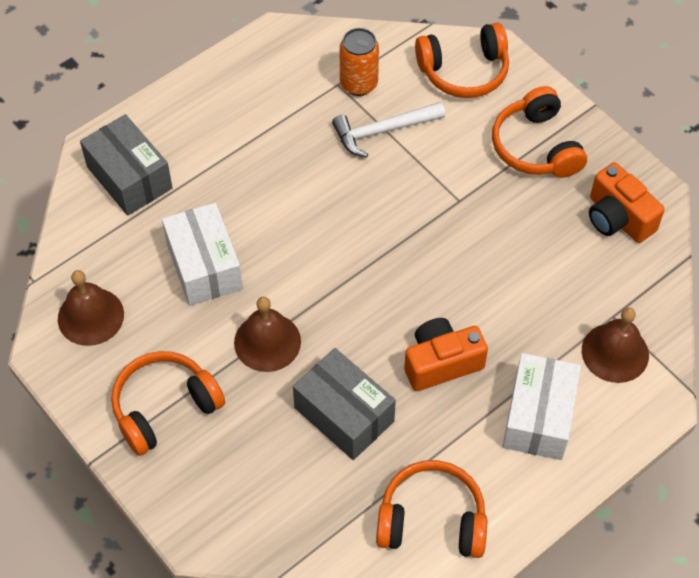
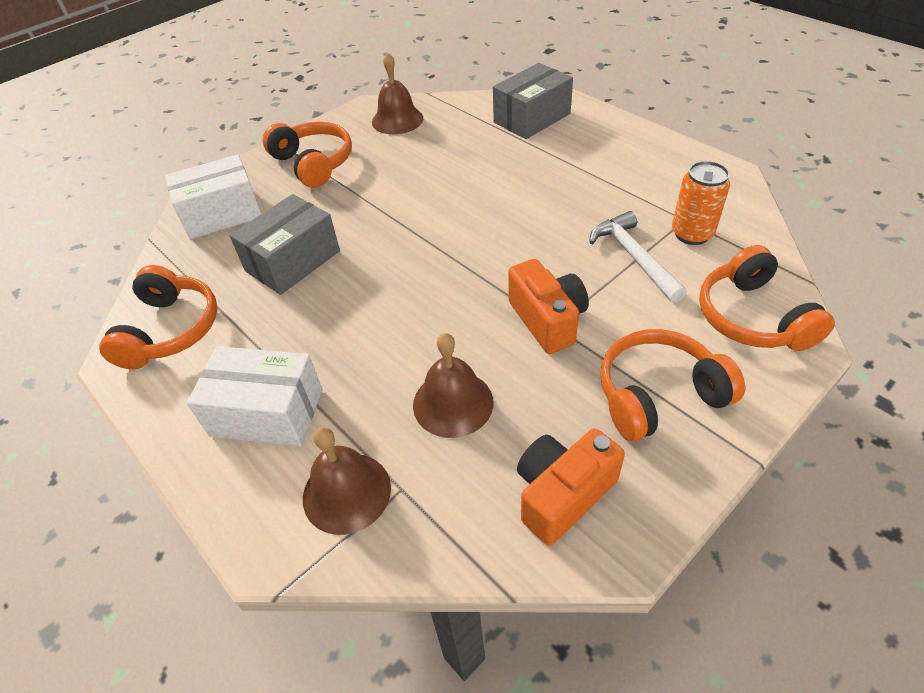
camera: 90 degrees right, 10 degrees down
(204, 266) = (448, 165): white box -> white box (222, 214)
(267, 342) = (372, 208): brown bell -> brown bell (453, 403)
(441, 363) = (342, 325): orange camera -> orange camera (547, 320)

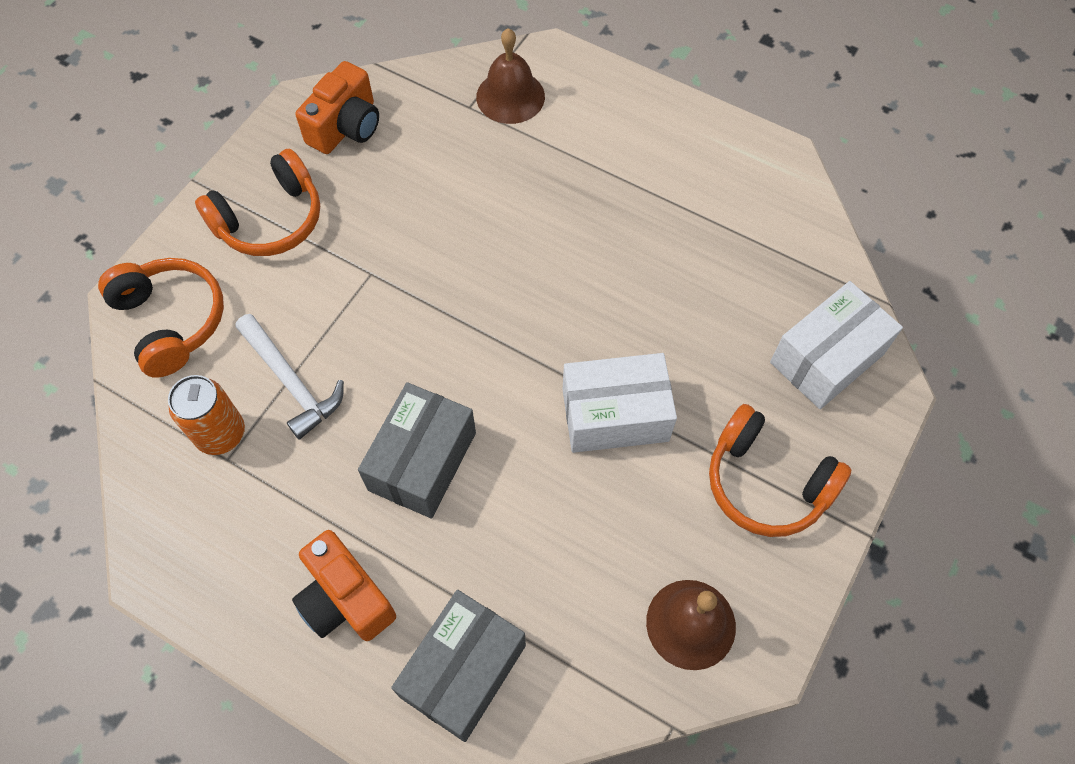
camera: 160 degrees right, 15 degrees up
(170, 330) = (758, 194): orange headphones -> none
(267, 412) = (609, 139): white box -> white box (615, 415)
(293, 261) = (686, 301): grey box -> grey box (422, 461)
(453, 403) = (450, 178): brown bell -> none
(547, 320) = (379, 278): orange camera -> orange camera (345, 599)

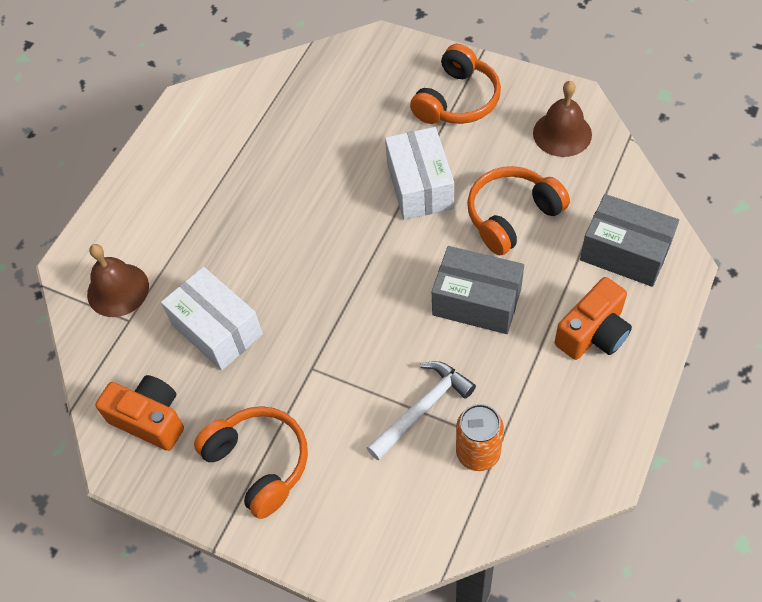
camera: 90 degrees left, 5 degrees down
(171, 321) = (374, 524): orange headphones -> orange headphones (512, 216)
(826, 358) = (359, 72): white box -> white box (217, 329)

